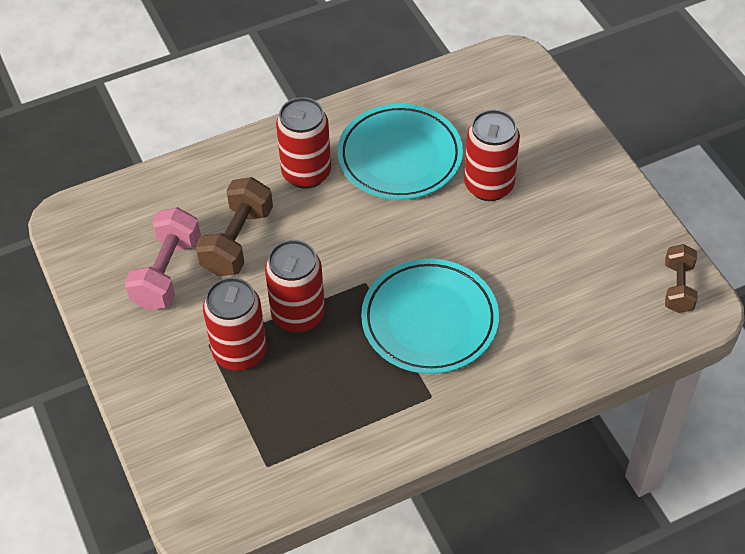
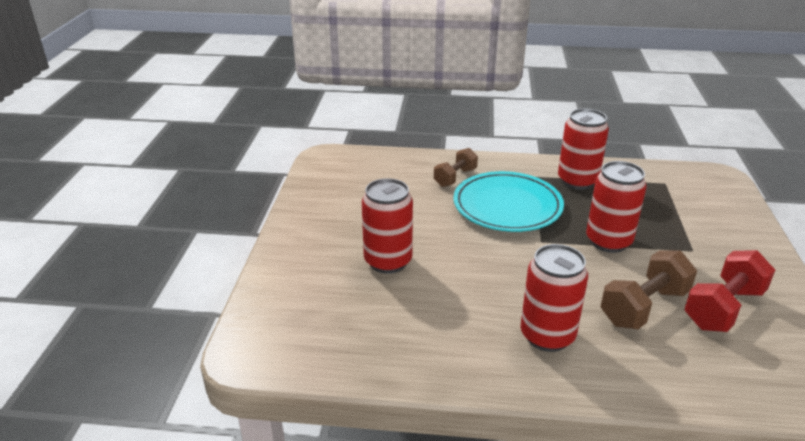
camera: 150 degrees left, 20 degrees down
(167, 273) = (723, 308): pink dumbbell -> red dumbbell
(240, 352) = (666, 237): red can -> red can (577, 181)
(400, 156) = (444, 313): turquoise plate -> none
(678, 288) = (327, 167): brown dumbbell -> brown dumbbell (455, 177)

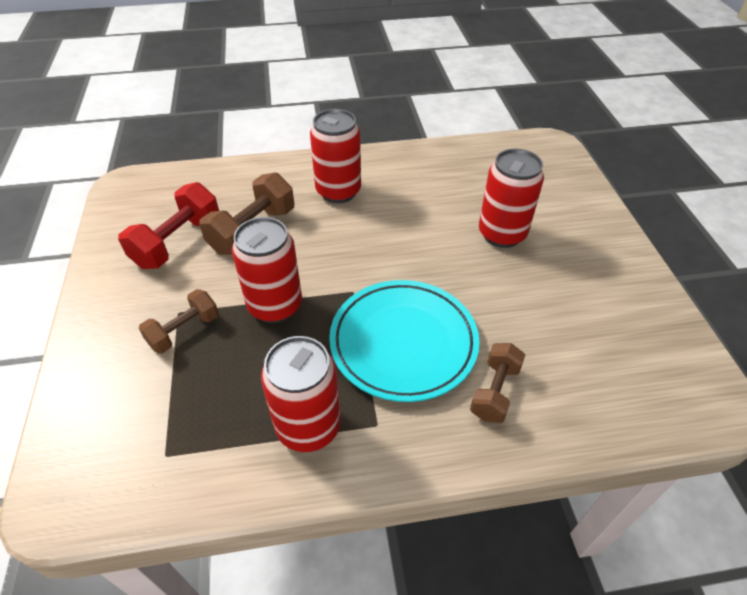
camera: 165 degrees right, 15 degrees up
(681, 237) = (184, 331): none -> brown dumbbell

